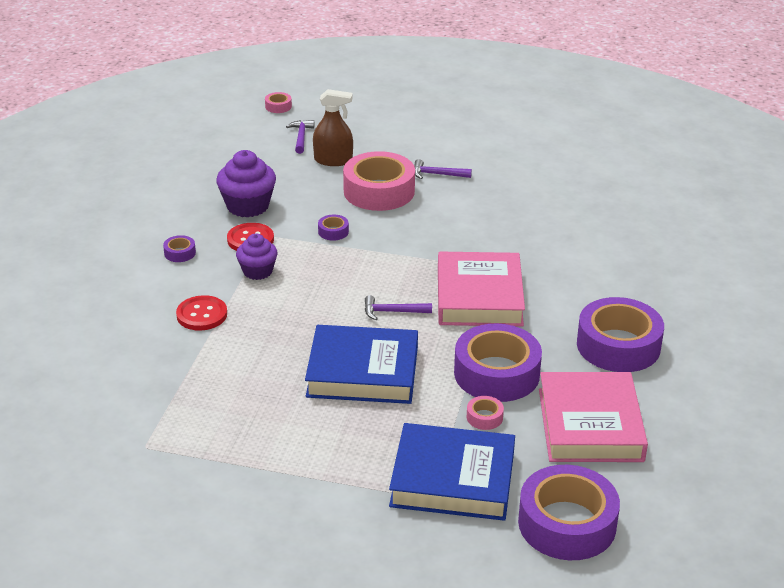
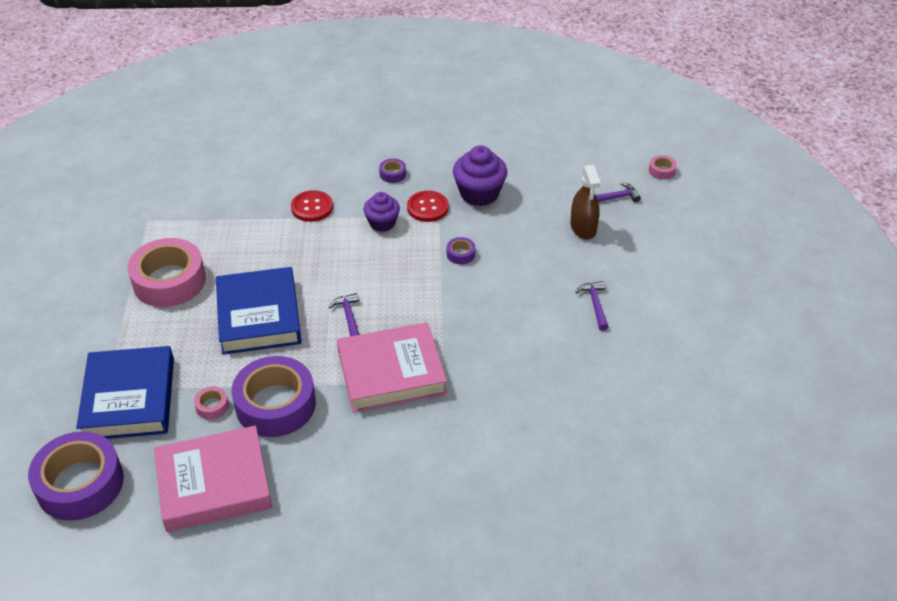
camera: 75 degrees right, 10 degrees up
(379, 191) = (543, 269): pink tape -> pink tape (169, 281)
(618, 345) = (341, 492): purple tape -> none

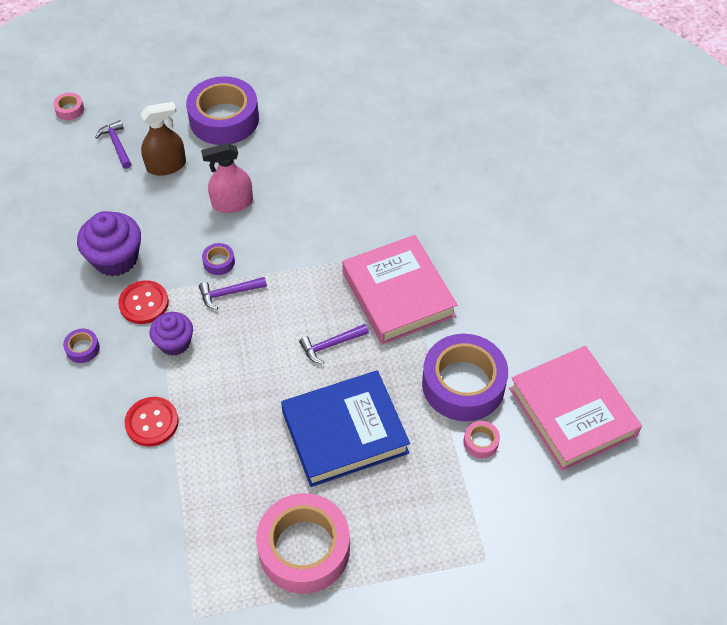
camera: 100 degrees left, 10 degrees up
(80, 484) = (612, 536): purple tape -> purple tape (224, 119)
(129, 399) = (493, 529): blue book -> none
(529, 268) = (232, 203): none -> pink spray bottle
(595, 304) = (276, 150): purple hammer -> purple hammer (229, 293)

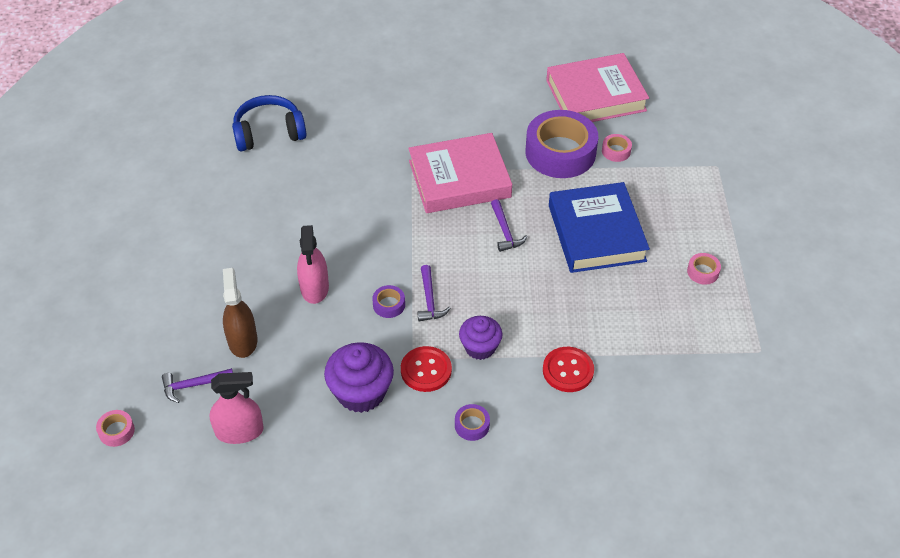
camera: 80 degrees left, 5 degrees down
(71, 184) = (239, 431): none -> pink spray bottle
(224, 119) = (192, 285): purple tape -> none
(304, 549) = (703, 272): pink tape -> pink tape, size x0.41
(424, 130) = (269, 133): none -> blue headphones

